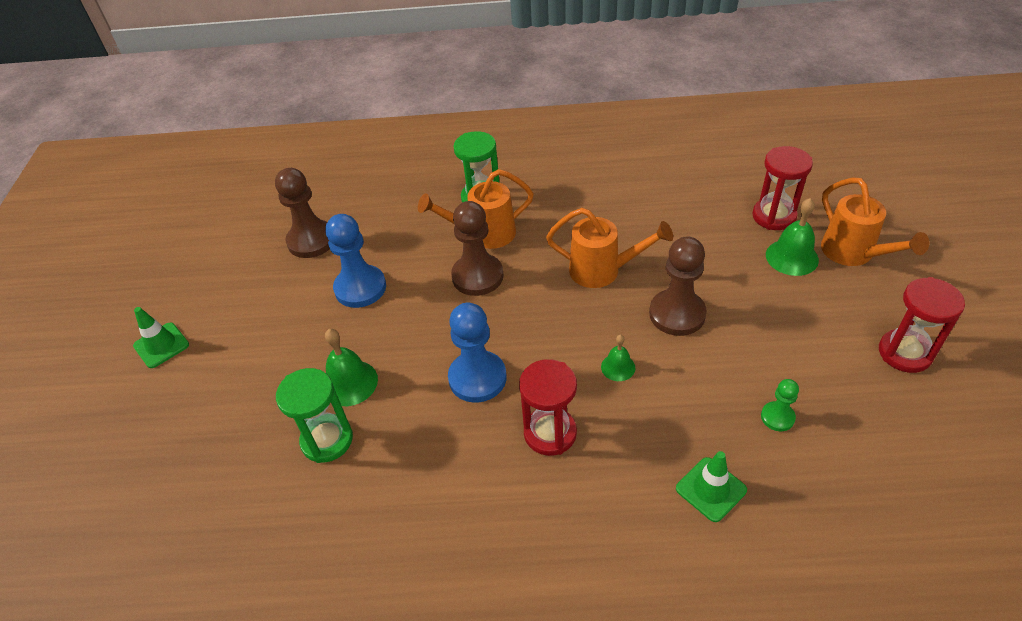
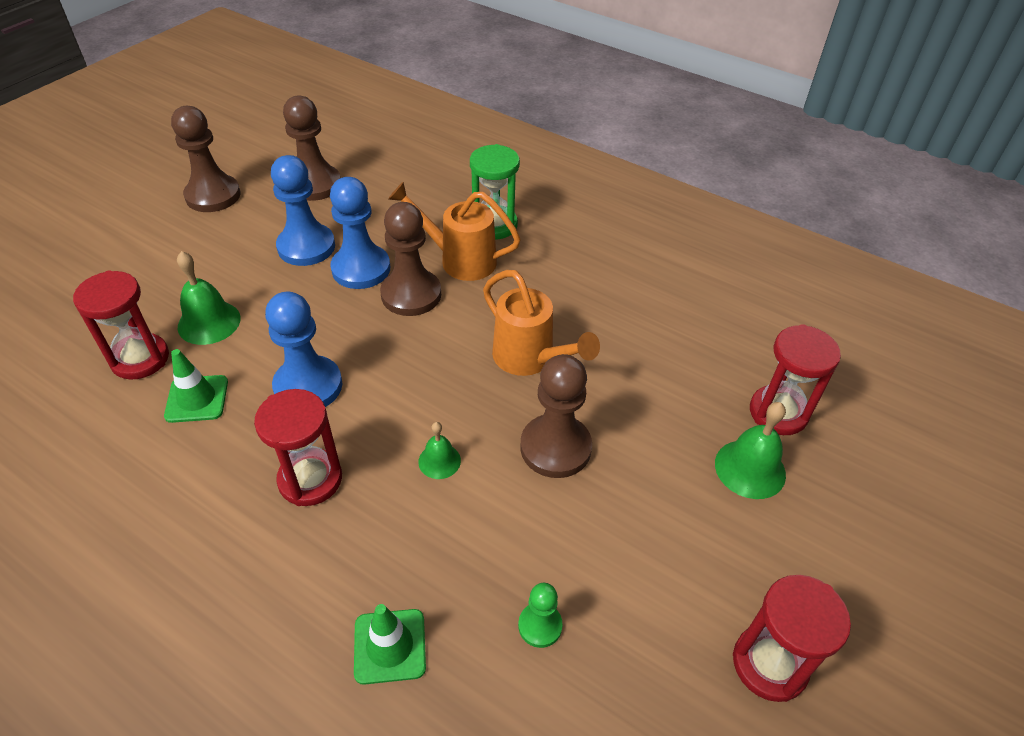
camera: 30 degrees right, 0 degrees up
(161, 345) = (120, 206): green traffic cone -> green traffic cone (197, 399)
(235, 293) = (213, 196): none -> brown pawn
(327, 440) = (140, 359): green hourglass -> red hourglass
(421, 280) = (361, 269): none -> blue pawn
(853, 253) = (831, 510): orange watering can -> none

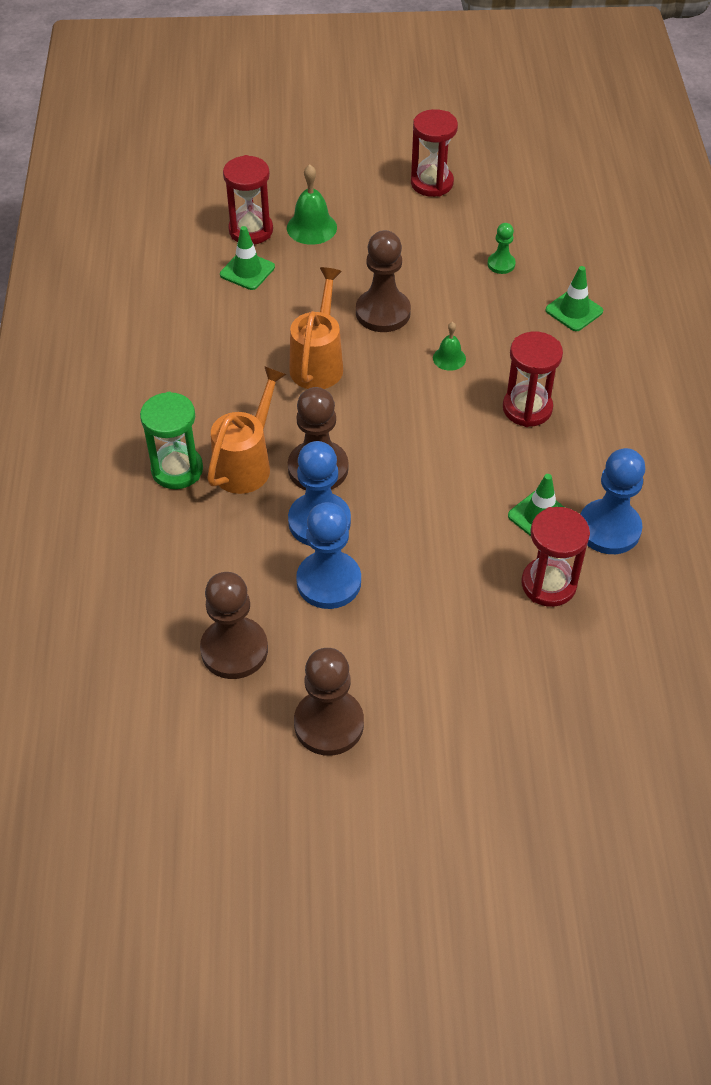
camera: 125 degrees left, 5 degrees up
(209, 322) = (474, 574): green bell -> none
(308, 386) = (465, 463): blue pawn -> blue pawn (609, 529)
(460, 260) = (246, 464): orange watering can -> orange watering can turned 135 degrees counterclockwise
(708, 376) = (247, 271): none -> green traffic cone

